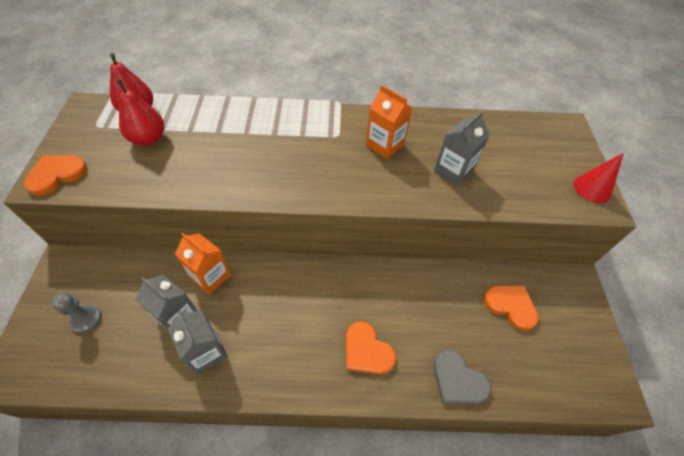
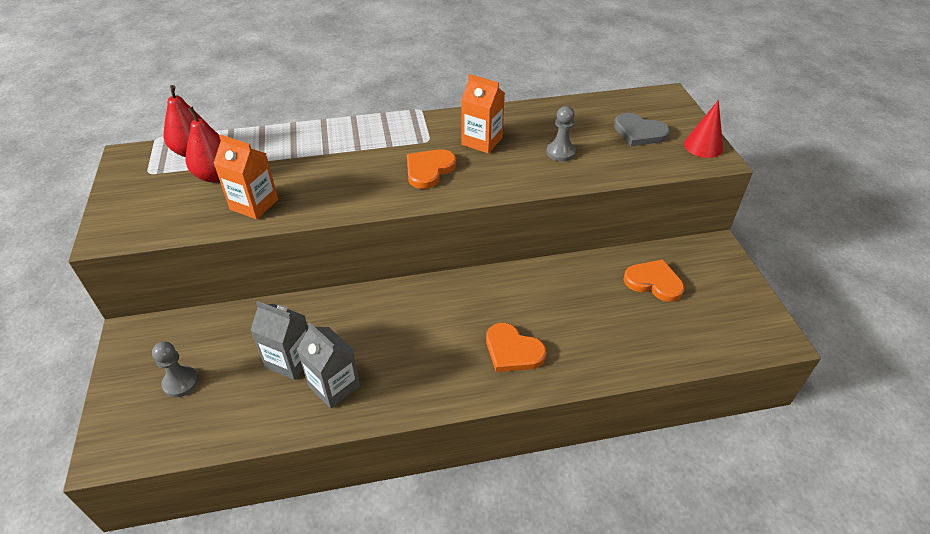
camera: 10 degrees left, 10 degrees down
(56, 175) = (121, 225): orange heart -> orange heart (429, 170)
(210, 276) = (315, 315): orange carton -> orange carton (254, 204)
(453, 170) = (560, 152): grey carton -> grey pawn
(458, 380) = (616, 358): grey heart -> grey heart (639, 132)

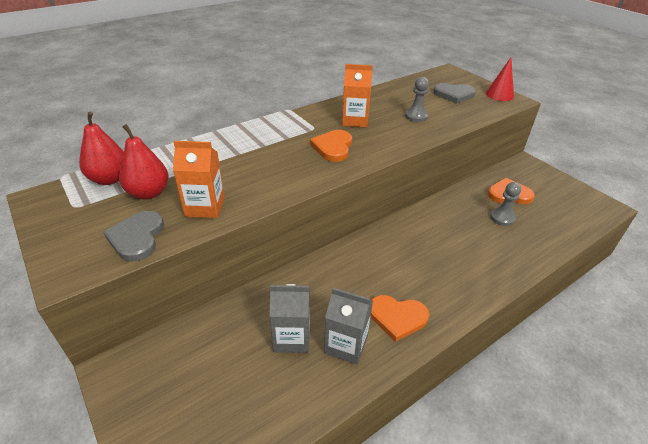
camera: 25 degrees left, 5 degrees down
(177, 219) = (137, 237): none -> grey heart
(180, 382) = (199, 396): grey pawn -> grey pawn (502, 218)
(513, 351) = (459, 268): orange heart -> orange heart (397, 317)

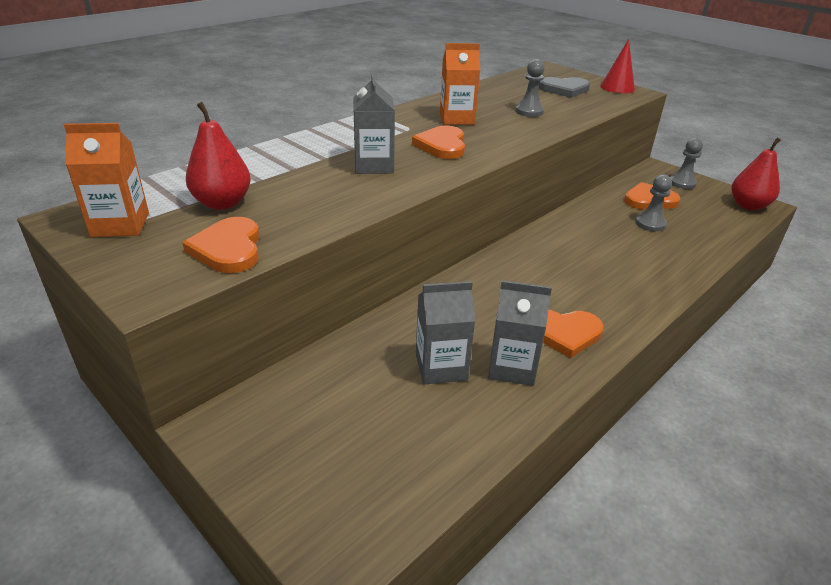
camera: 10 degrees left, 5 degrees down
(110, 179) = (161, 192): red pear -> red pear (748, 206)
(137, 237) = (228, 249): grey heart -> orange heart
(205, 207) = (305, 212): orange carton -> orange carton (120, 225)
(273, 164) = (374, 165): none -> grey carton
(542, 179) = (682, 183): none -> grey pawn

